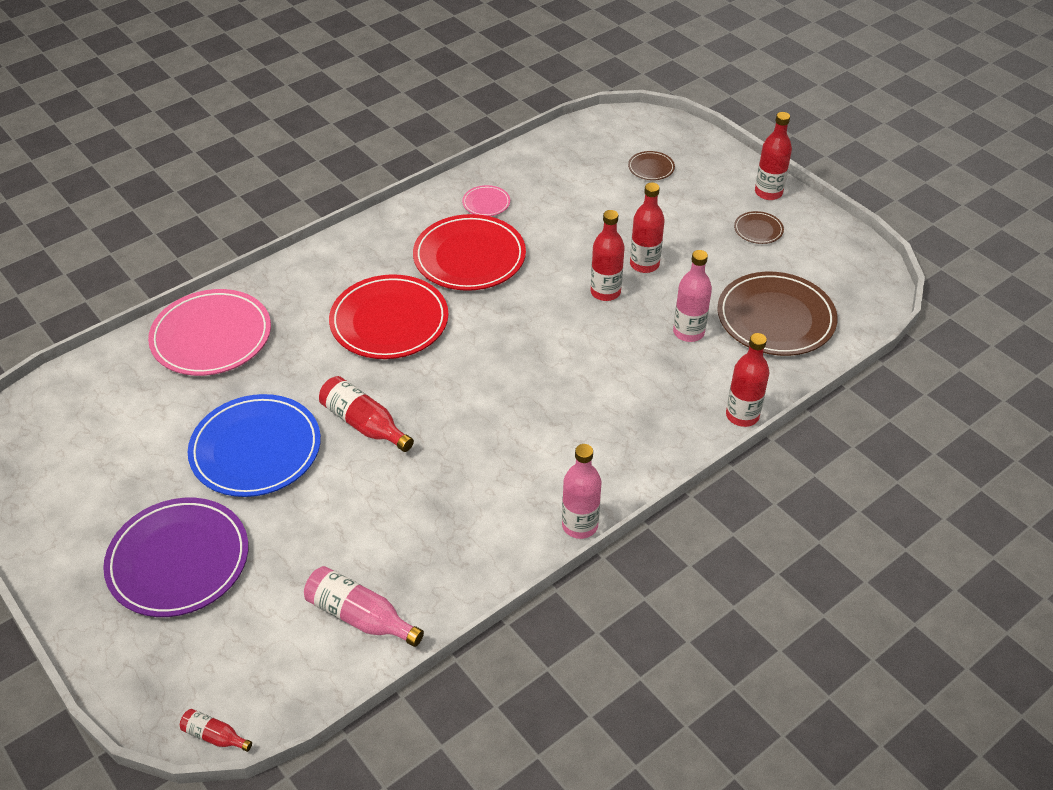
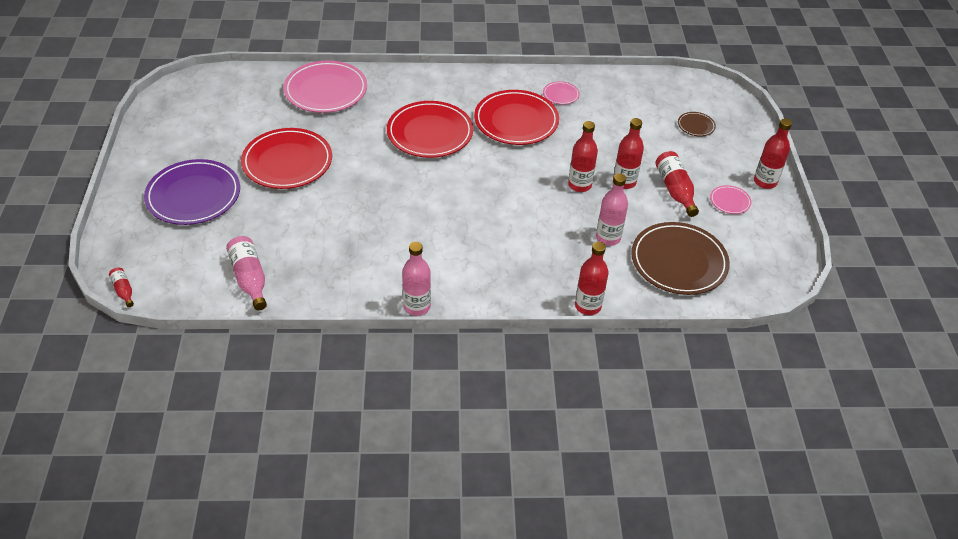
camera: 35 degrees right, 0 degrees up
(256, 449) = (287, 162): blue plate -> red plate
(364, 424) = (357, 181): red bottle -> red bottle (675, 190)
(758, 230) = (730, 201): brown plate -> pink plate

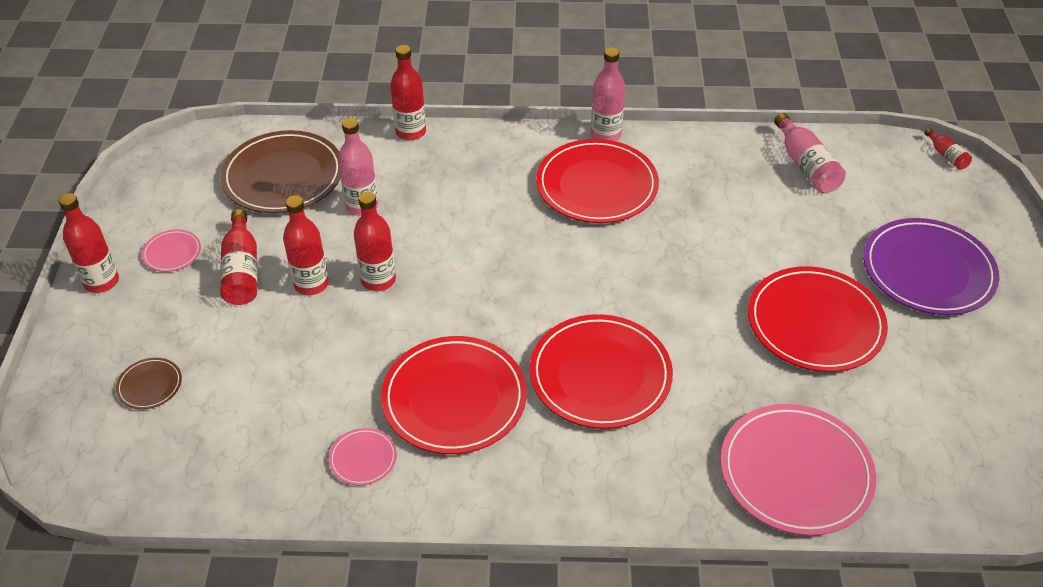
camera: 175 degrees left, 0 degrees up
(427, 257) = (597, 186): none -> red plate

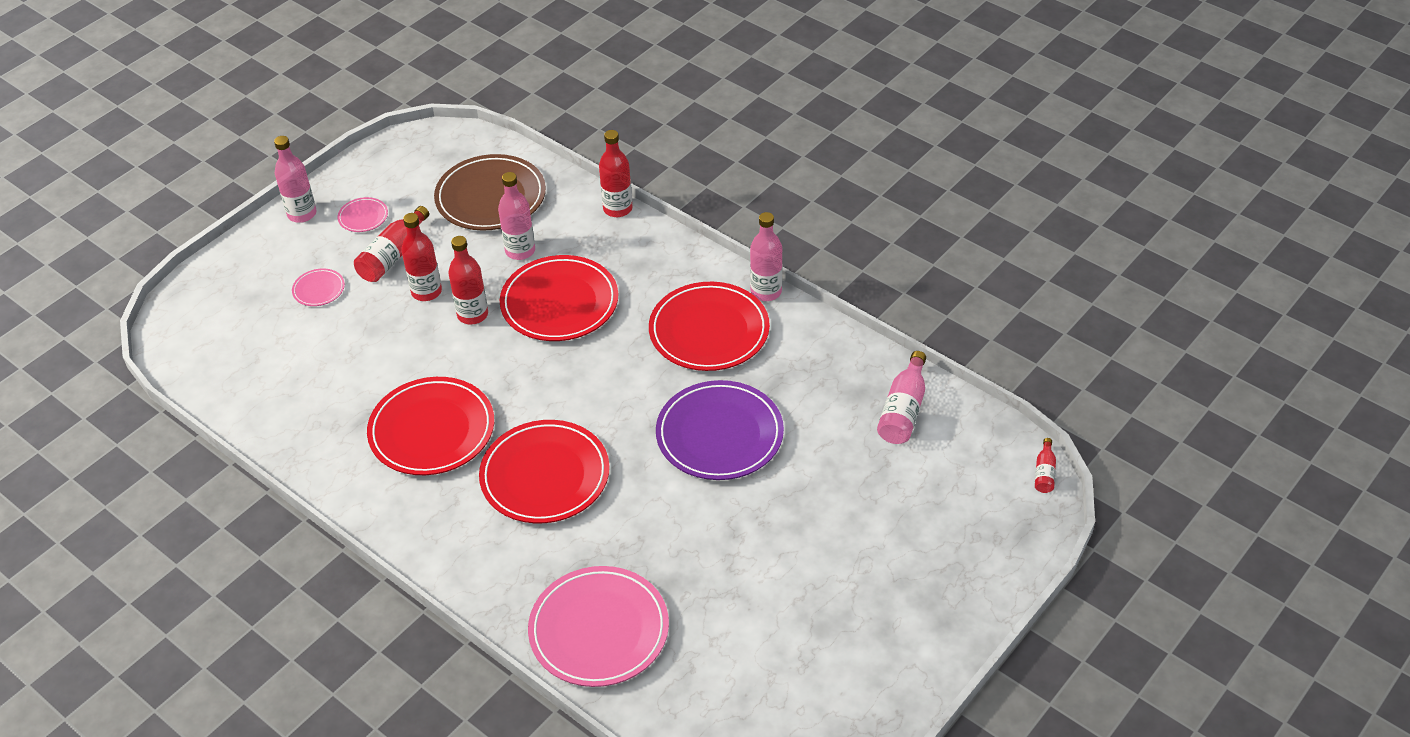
camera: 40 degrees right, 0 degrees up
(101, 282) = (302, 214): red bottle -> pink bottle
(150, 385) = (262, 305): brown plate -> none
(363, 458) = (335, 434): pink plate -> pink plate (319, 289)
(815, 323) = (748, 538): red plate -> red plate (559, 303)
(928, 271) = (894, 555): purple plate -> purple plate (719, 434)

